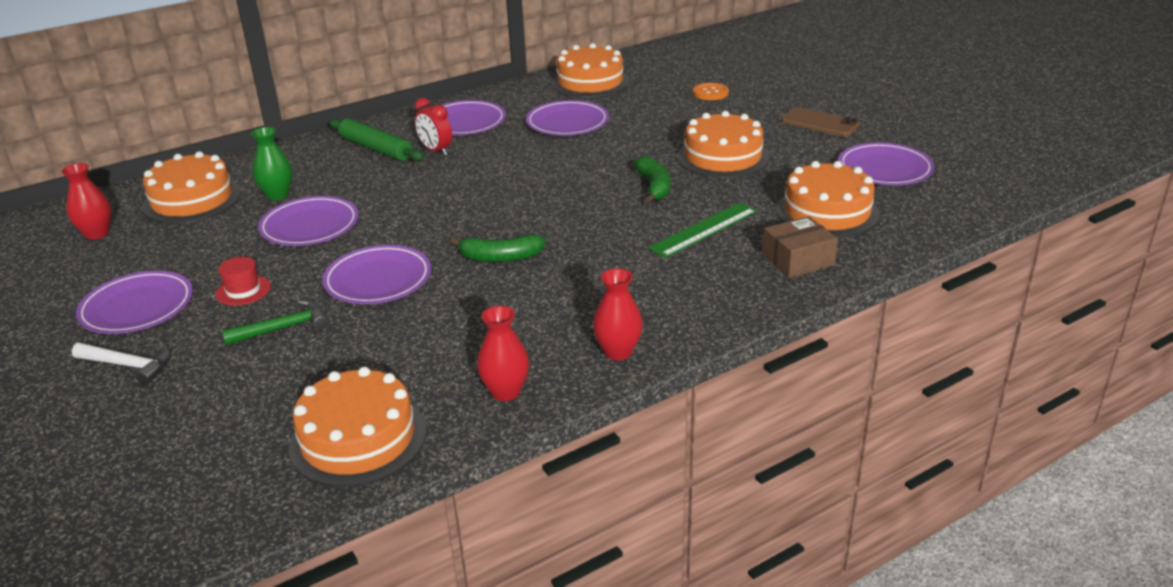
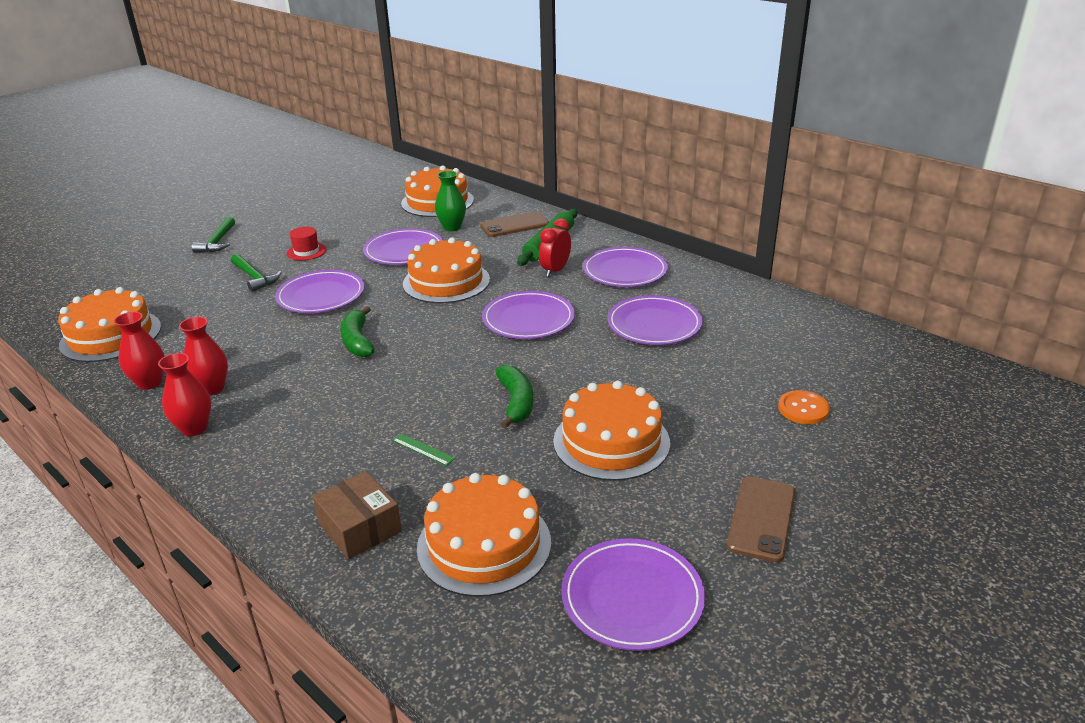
camera: 75 degrees right, 0 degrees up
(97, 234) = (383, 188): red vase -> red vase (212, 388)
(129, 365) = (217, 242): white hammer -> green hammer
(137, 307) = (287, 225): purple plate -> purple plate (528, 319)
(311, 161) = (514, 225): none -> brown phone
(590, 82) = (774, 319): orange cake -> orange cake (446, 281)
(654, 187) = (516, 402): green banana -> green banana turned 75 degrees counterclockwise
(704, 230) = (423, 449): green ruler -> green ruler, size x0.49

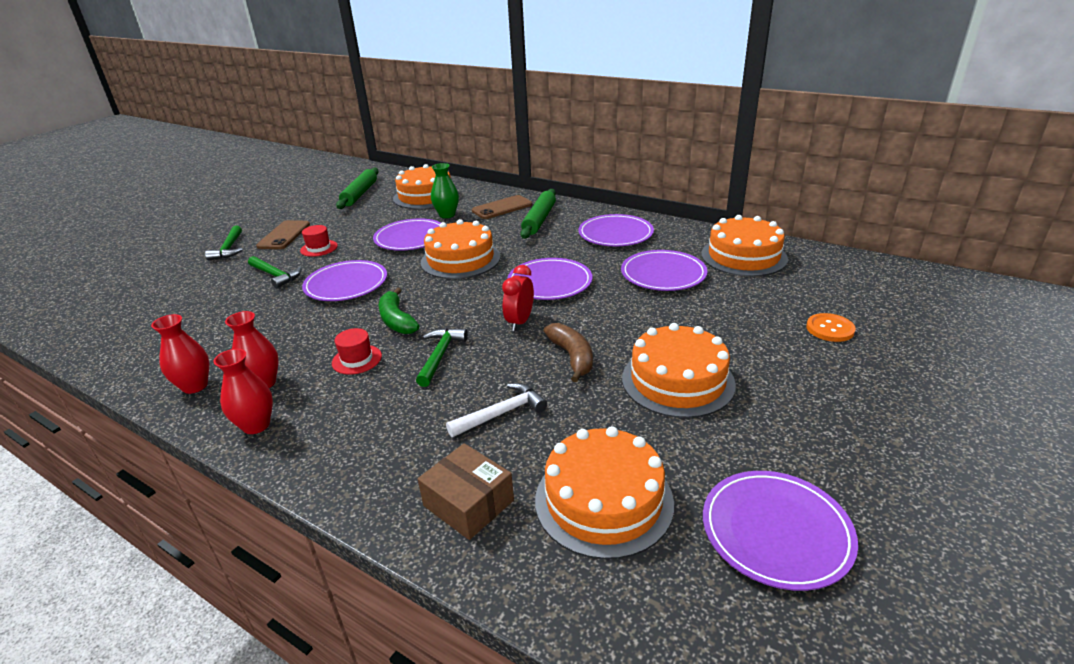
camera: 10 degrees left, 0 degrees up
(111, 335) = (141, 345): orange cake -> orange cake (743, 256)
(305, 377) = (357, 359): none -> red hat
(369, 192) = (360, 194): none -> green rolling pin
(386, 384) = (440, 356): none -> green hammer
(423, 449) = (501, 413): green ruler -> white hammer
(516, 402) = (572, 357): green banana -> brown banana
(555, 270) = (555, 240): red clock -> red clock (520, 322)
(761, 518) = (852, 432): brown phone -> brown phone (284, 235)

